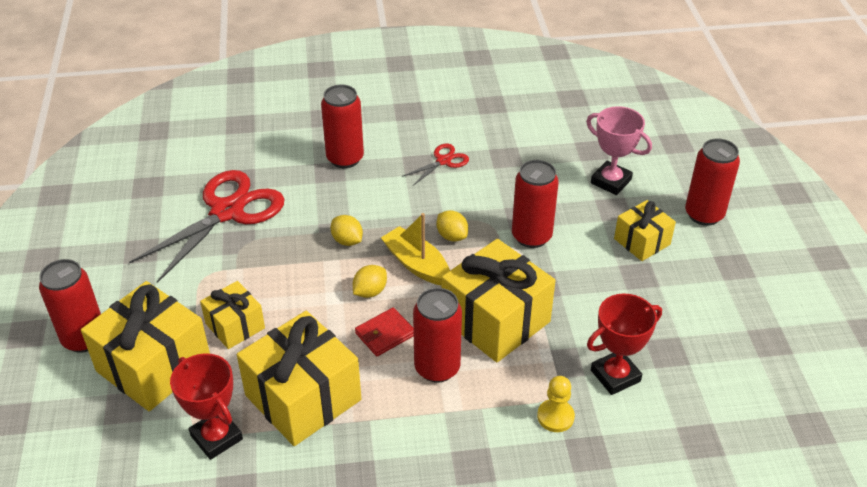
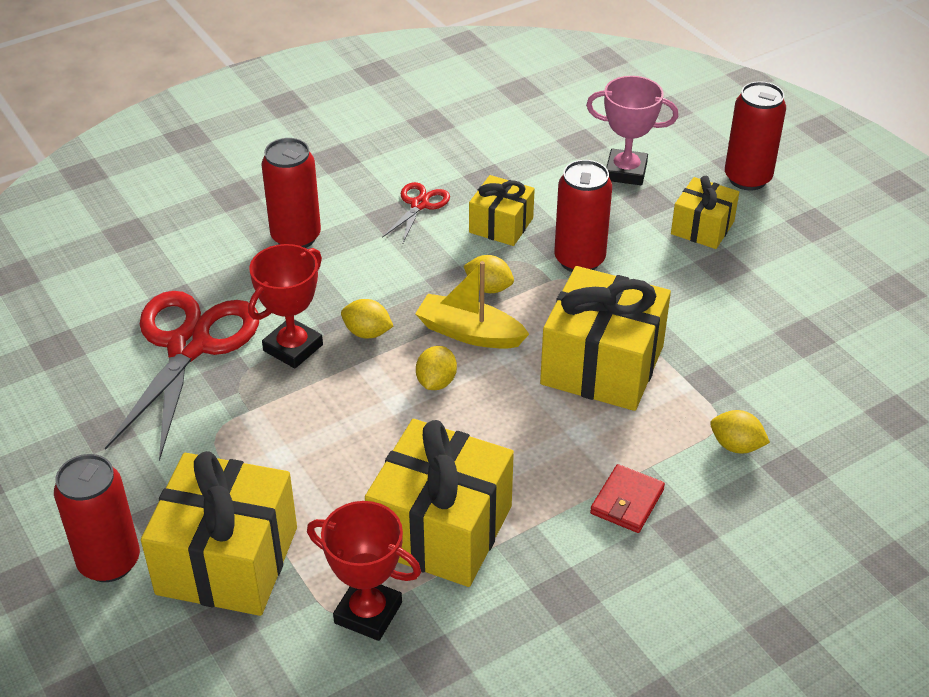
camera: 25 degrees left, 0 degrees up
(235, 326) = (298, 477): yellow gift -> yellow gift (501, 225)
(385, 334) = (487, 424): red wallet -> red wallet (627, 502)
(437, 368) = (573, 440): red can -> none
(555, 417) = (736, 446): yellow pawn -> yellow lemon
(615, 376) = (769, 380): red trophy -> red trophy (293, 348)

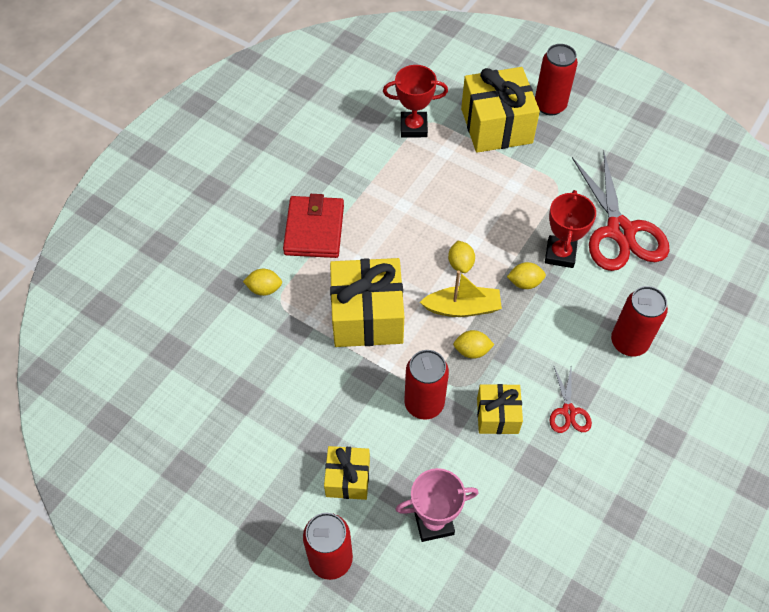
camera: 155 degrees right, 15 degrees up
(441, 529) = (404, 178): yellow gift -> none
(627, 502) = (314, 229): red wallet -> red wallet, size x1.72

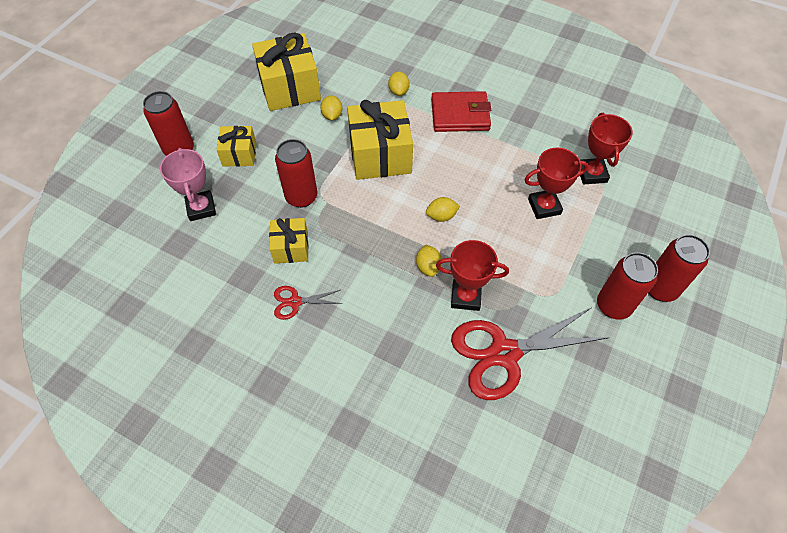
camera: 85 degrees right, 0 degrees up
(453, 173) = (544, 206): none -> red trophy
(462, 308) = (395, 219): yellow boat -> none
(472, 351) = (352, 228): yellow lemon -> yellow lemon (332, 115)
(496, 126) = (615, 240): yellow gift -> yellow gift (290, 88)
(629, 342) = (370, 356): red can -> red can (613, 306)

